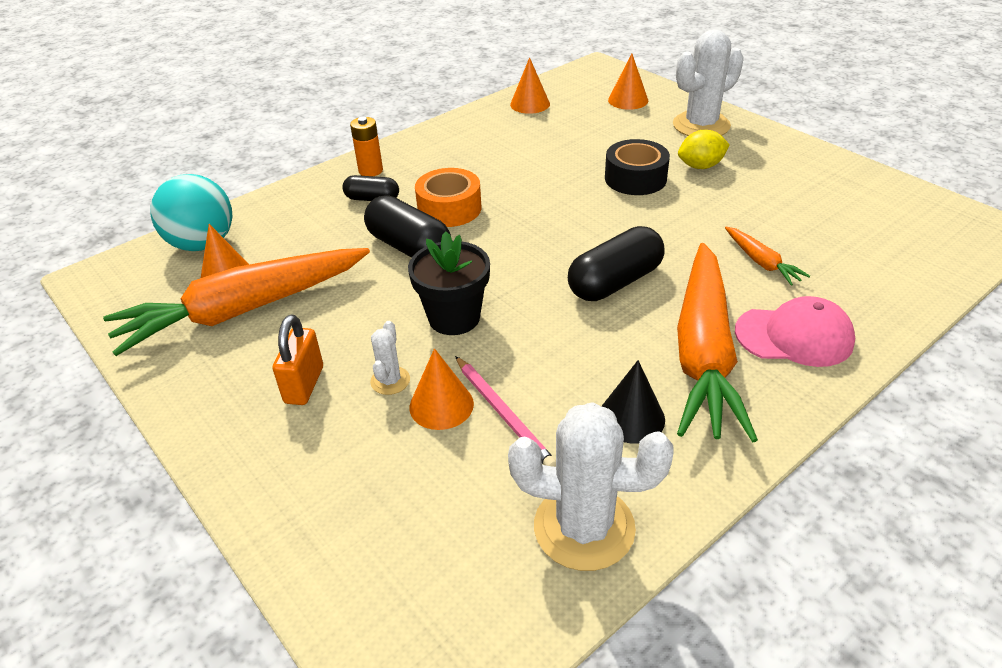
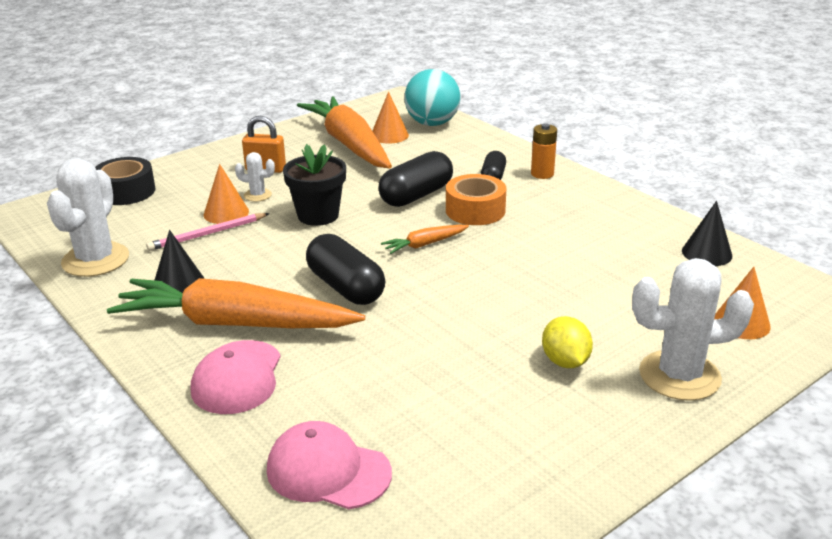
camera: 90 degrees right, 10 degrees down
(530, 104) = (706, 253): orange cone -> black cone
(635, 178) = (533, 312): black tape -> black tape (126, 191)
(701, 125) = (679, 376): white cactus -> white cactus turned 60 degrees counterclockwise
(761, 262) = (358, 377): orange carrot -> orange carrot (424, 244)
(888, 268) = (328, 471): none -> pink cap

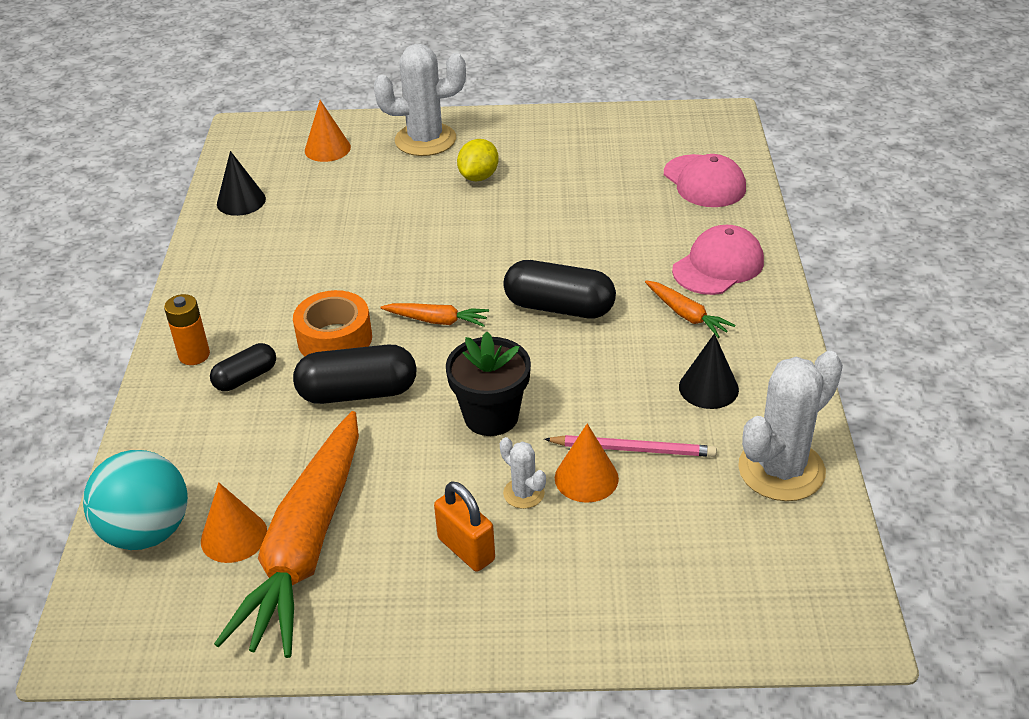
camera: 140 degrees left, 10 degrees up
(126, 191) = (684, 603): black tape -> none
(234, 323) = (687, 315): orange carrot -> orange carrot, size x0.42
(346, 287) = (559, 307): black capsule -> black capsule turned 75 degrees counterclockwise
(679, 376) = (425, 140): white cactus -> white cactus turned 45 degrees counterclockwise

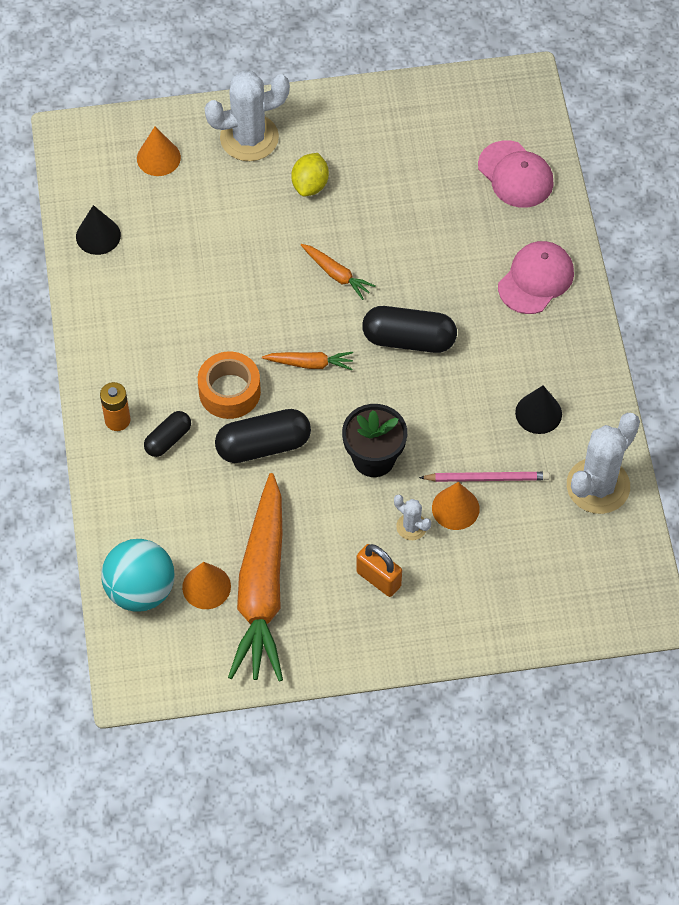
camera: 10 degrees left, 20 degrees up
(687, 315) = (514, 338): orange carrot -> orange carrot (336, 274)

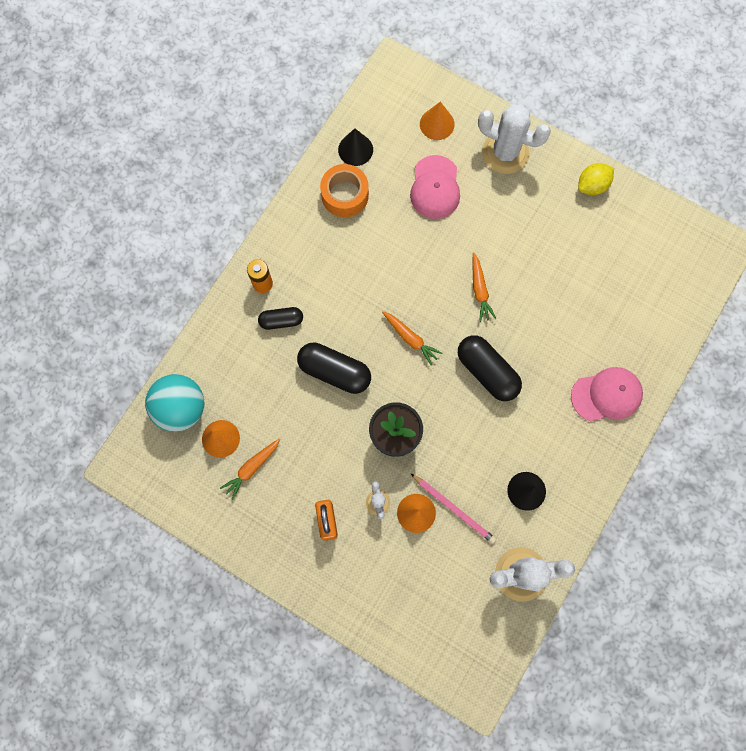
camera: 40 degrees right, 15 degrees up
(229, 391) = (345, 318): orange tape -> orange tape (345, 195)
(262, 589) = (251, 468): orange carrot -> orange carrot, size x0.42
(310, 185) = (516, 215): yellow lemon -> yellow lemon (592, 185)
(515, 175) = (657, 310): pink cap -> pink cap (435, 187)

